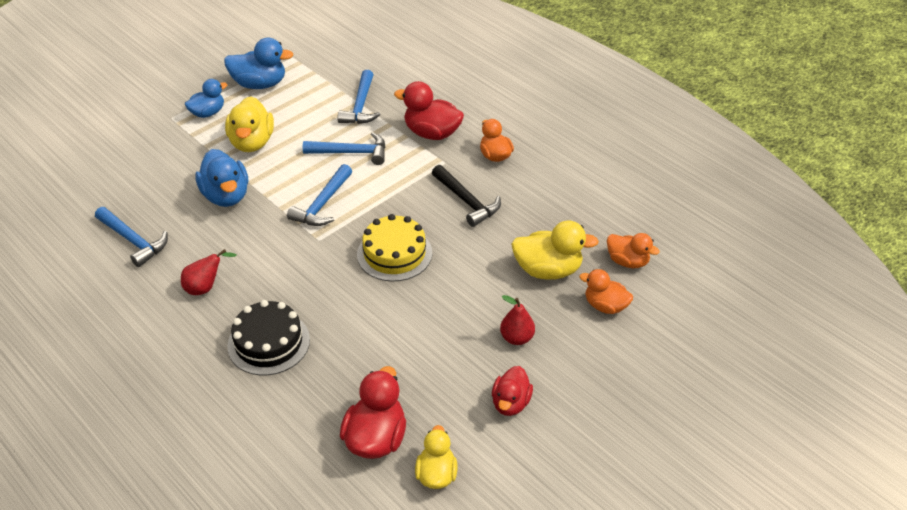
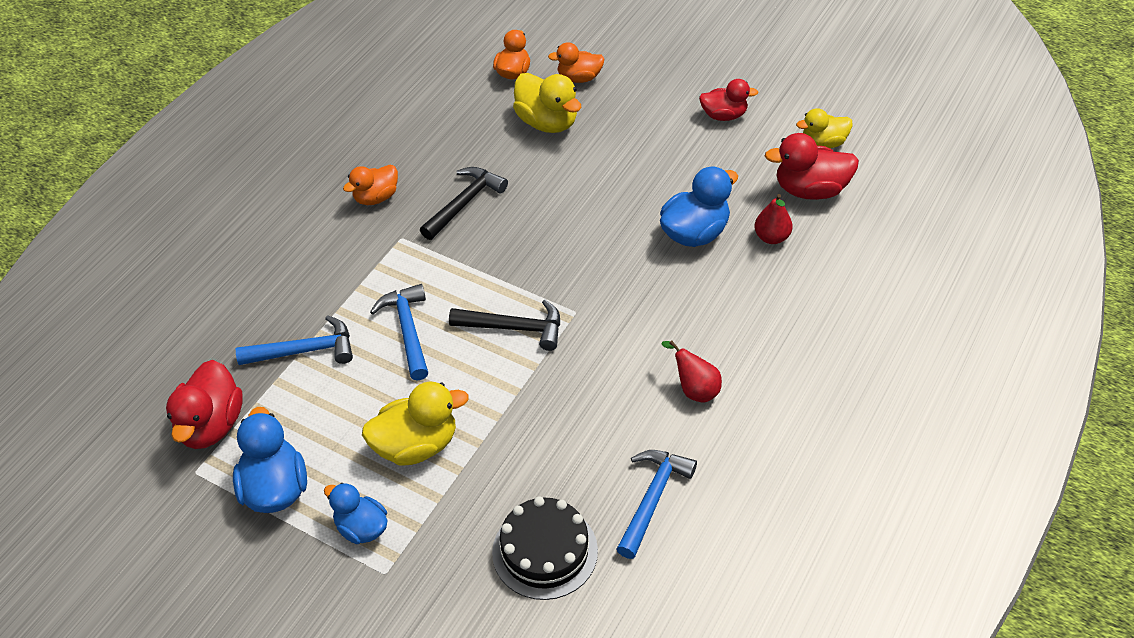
camera: 105 degrees left, 5 degrees up
(226, 196) = (533, 432): blue duck -> blue duck (695, 233)
(268, 343) = (743, 303): black cake -> black cake (545, 551)
(322, 204) = (514, 328): blue hammer -> black hammer
(394, 253) = (571, 241): yellow cake -> none
(432, 133) = (347, 263): red duck -> red duck (211, 425)
(516, 338) = (646, 126): red pear -> red pear (771, 237)
(548, 270) = (547, 122): yellow duck -> yellow duck turned 150 degrees clockwise
(605, 306) = (579, 78): orange duck -> orange duck turned 75 degrees clockwise

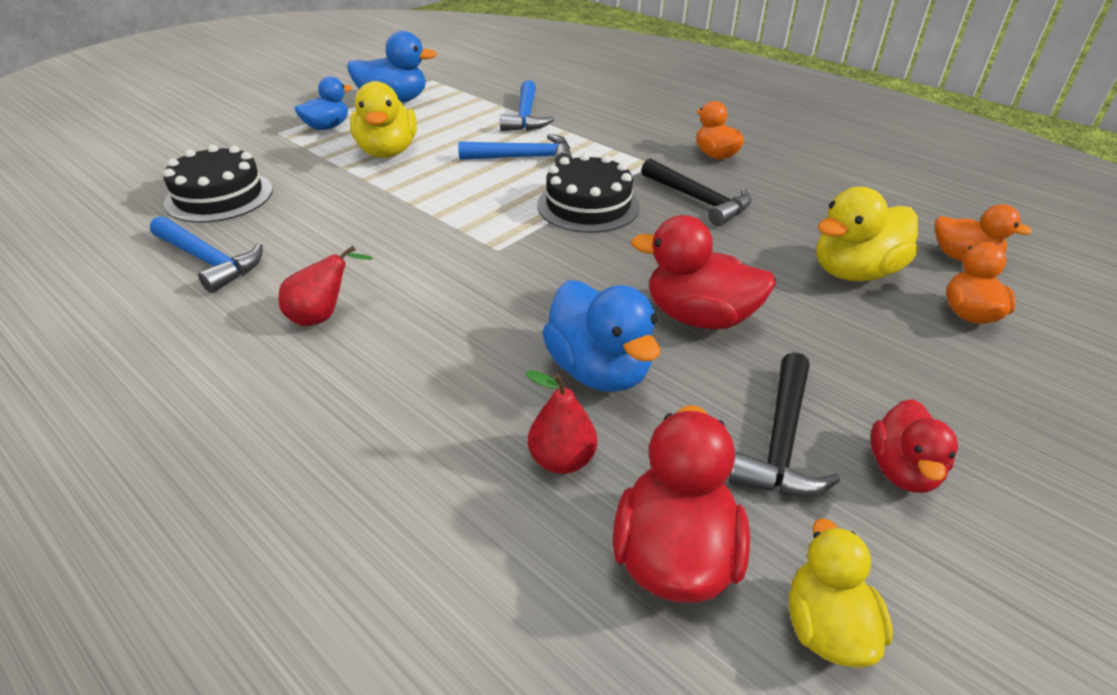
camera: 100 degrees right, 10 degrees down
(211, 425) = (471, 85): red duck -> red duck (699, 317)
(491, 269) = (588, 205): none -> black cake
(514, 328) = (495, 210): black hammer -> black hammer (781, 441)

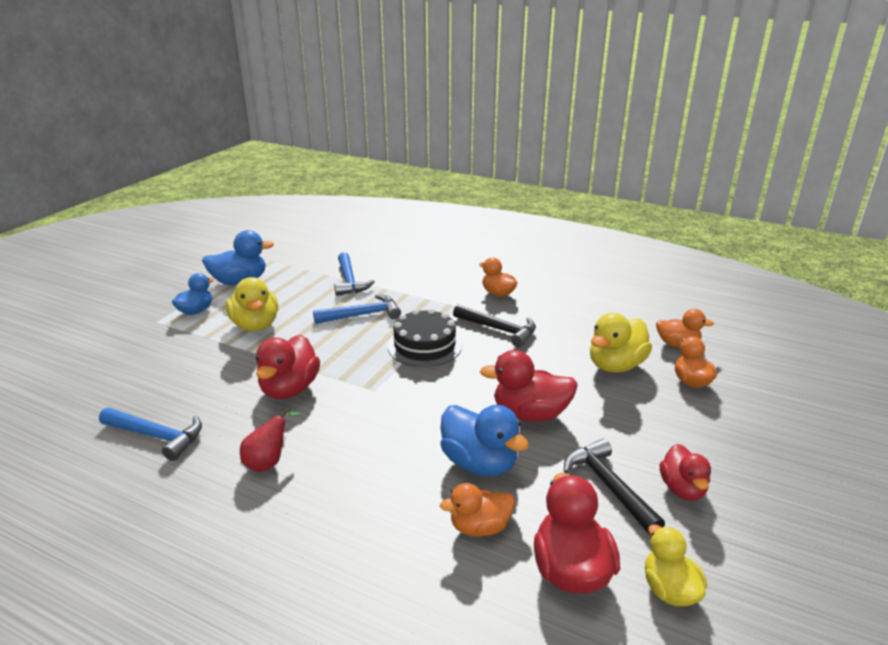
camera: 15 degrees left, 10 degrees down
(219, 196) = (136, 383): black cake -> none
(391, 232) = (289, 389): none -> red duck
(562, 460) = (479, 527): red pear -> orange duck
(781, 441) = (608, 486): black hammer -> black hammer turned 150 degrees clockwise

